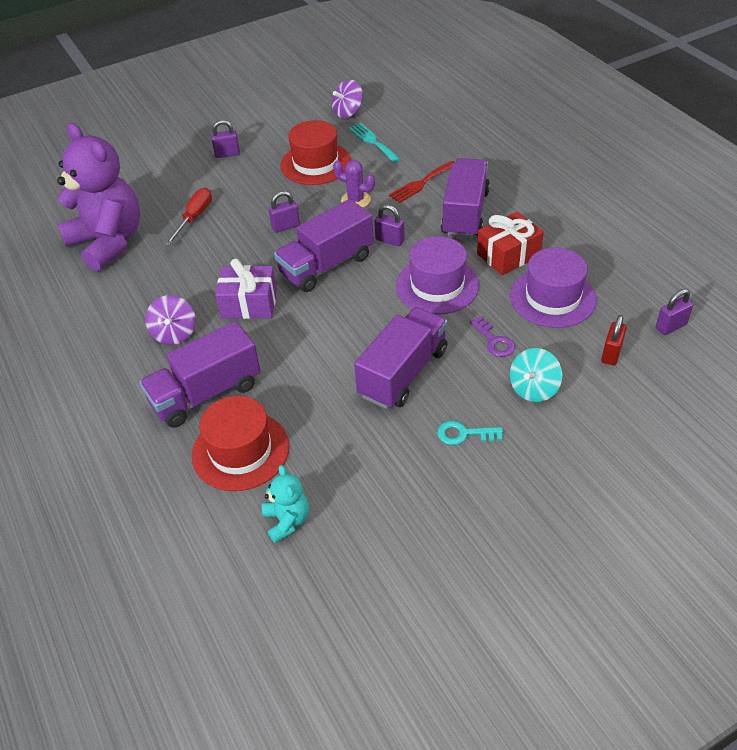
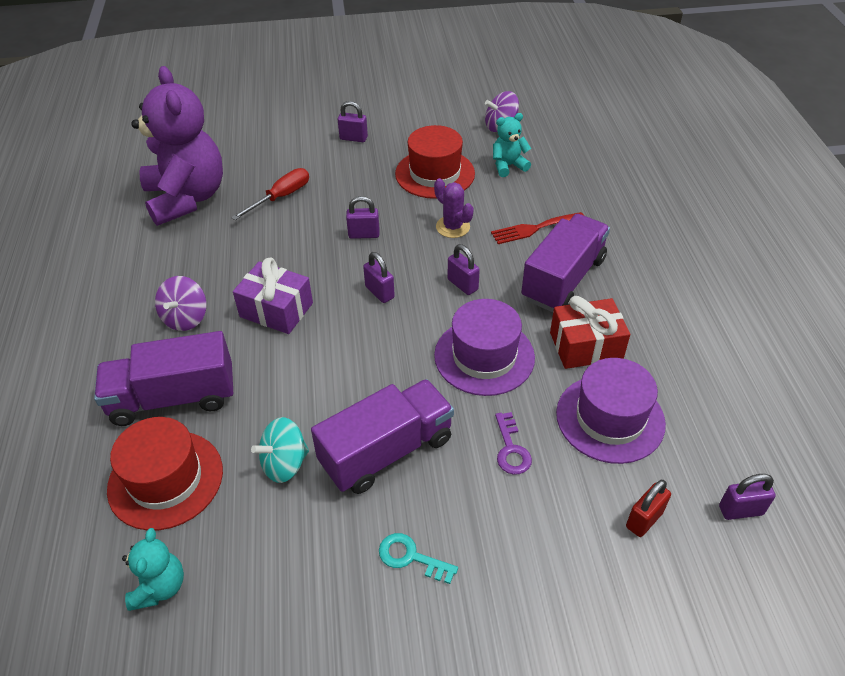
camera: 20 degrees right, 0 degrees up
(326, 265) = (379, 292): purple truck -> purple padlock
(372, 141) = (508, 166): turquoise fork -> turquoise teddy bear
(533, 388) = (524, 530): turquoise spinning top -> turquoise spinning top (285, 463)

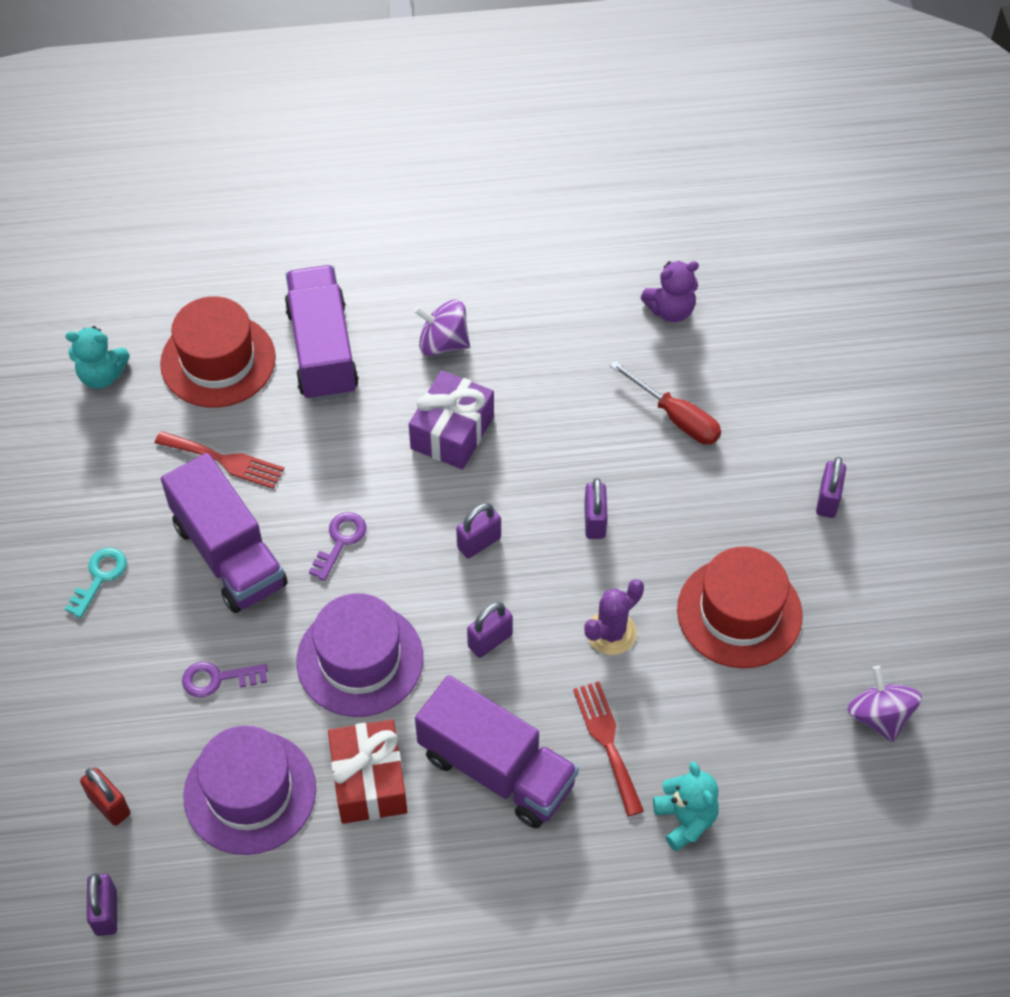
camera: 90 degrees right, 10 degrees up
(187, 198) = (670, 310): purple teddy bear -> purple teddy bear, size x0.44
(285, 463) = (225, 460): turquoise spinning top -> red fork
(375, 374) = (340, 541): none -> purple key
(508, 166) = (765, 719): turquoise teddy bear -> turquoise teddy bear (685, 819)

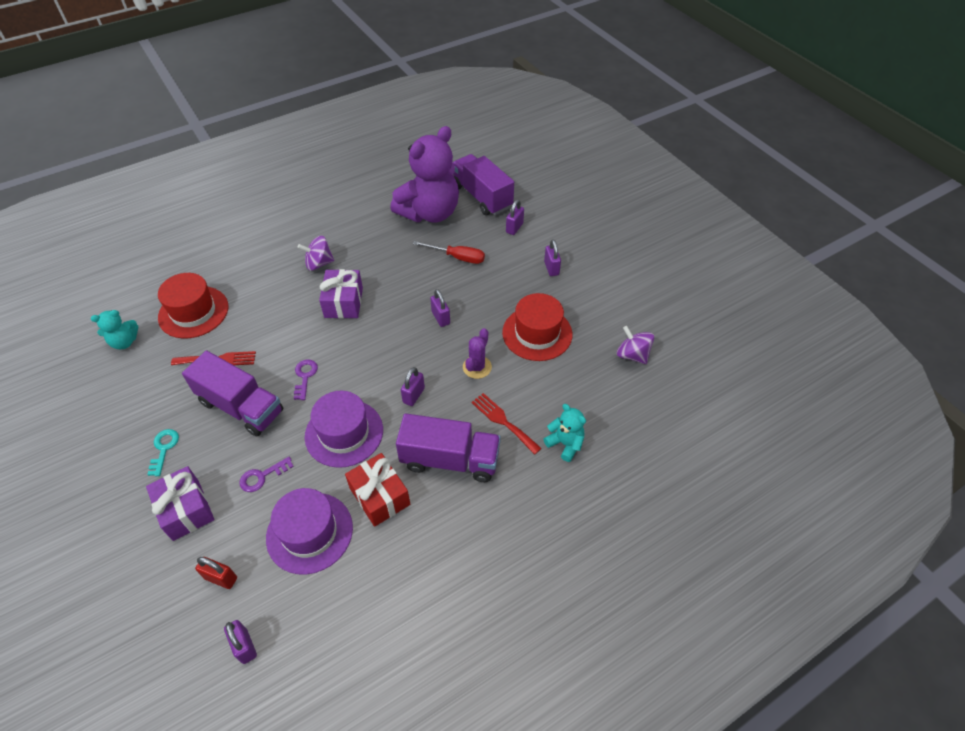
camera: 25 degrees left, 5 degrees down
(98, 685) = (186, 510): none -> purple gift
(322, 350) = (253, 288): purple truck -> purple truck (482, 197)
(479, 543) = (384, 349): purple padlock -> purple padlock (514, 228)
(670, 310) = (430, 213): purple teddy bear -> purple teddy bear, size x2.25

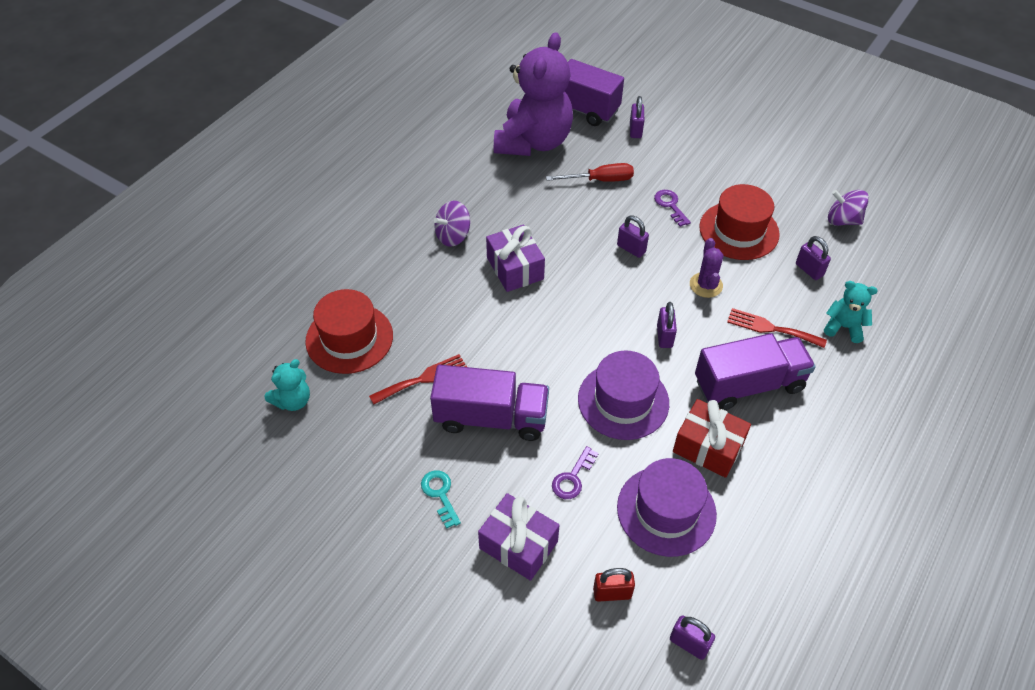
camera: 25 degrees left, 0 degrees up
(305, 376) = (535, 360): purple key -> purple key (670, 205)
(551, 268) = (704, 160): purple padlock -> purple padlock (809, 270)

